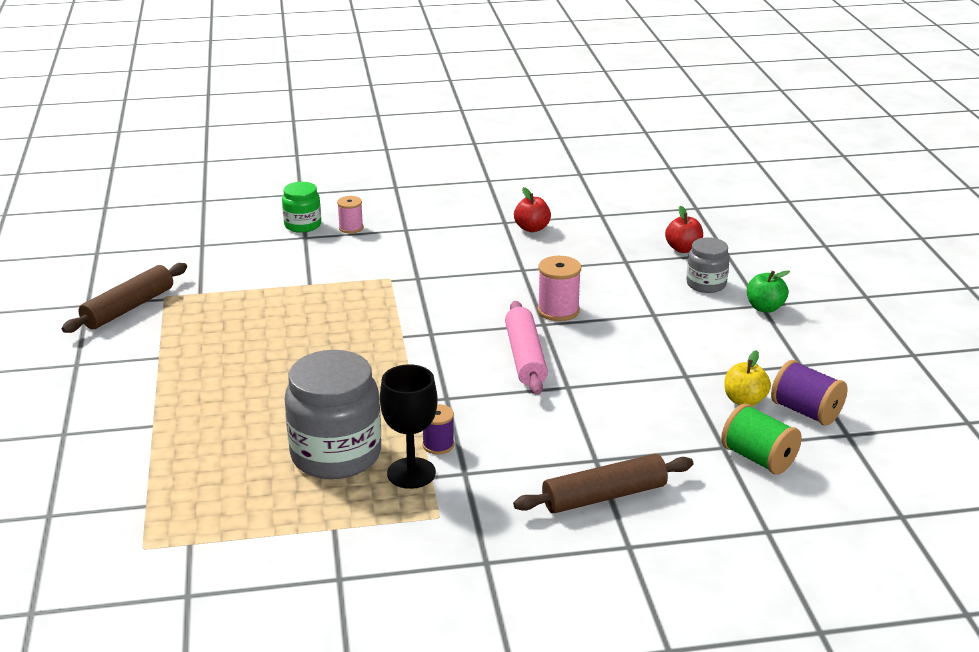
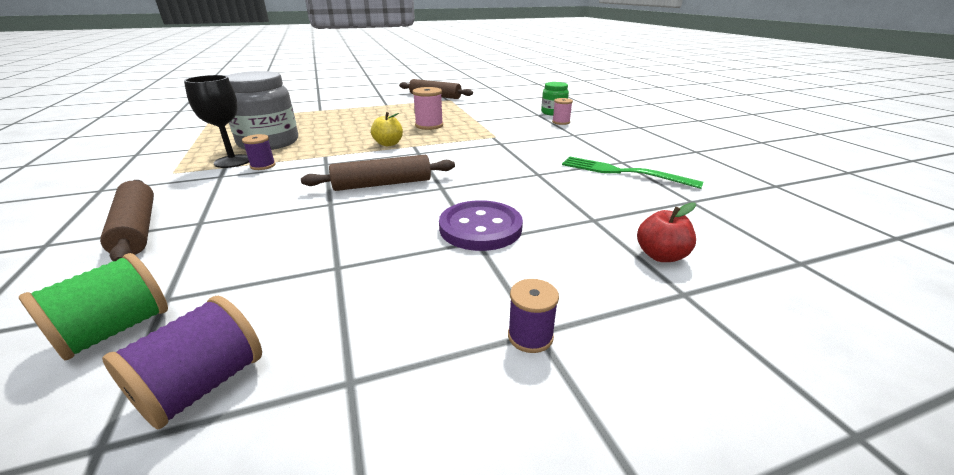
camera: 80 degrees right, 0 degrees up
(525, 357) = (382, 184): pink rolling pin -> brown rolling pin
(532, 228) = (621, 172): red apple -> green fork
(558, 310) = (467, 192): pink spool -> pink spool (429, 125)
(632, 311) = (480, 228): none -> purple button
(706, 284) = (573, 276): grey jar -> none
(744, 400) = (262, 316): yellow apple -> yellow apple (388, 144)
(765, 308) = (530, 336): green apple -> purple spool

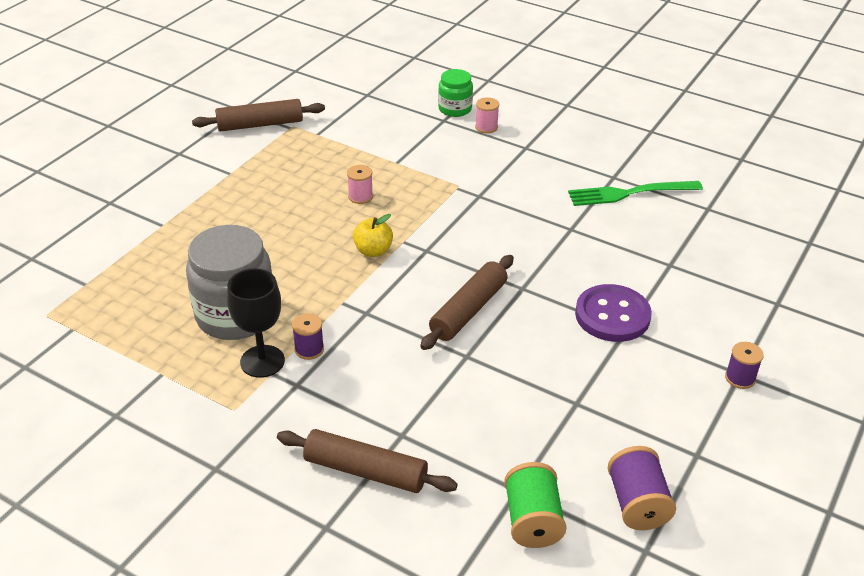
camera: 40 degrees left, 10 degrees up
(429, 125) = (360, 196): pink spool -> pink spool, size x0.65
(660, 255) = (740, 278): red apple -> none

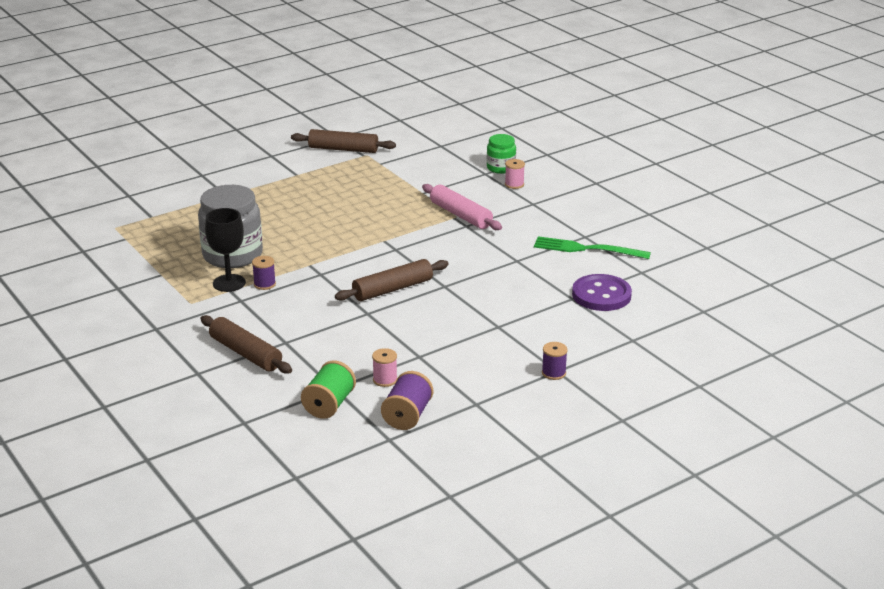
camera: 25 degrees right, 10 degrees down
(360, 196) = (377, 207): pink spool -> pink spool (385, 380)
(373, 251) = (357, 241): yellow apple -> none
(462, 183) = (460, 215): none -> pink rolling pin
(612, 315) = (495, 316): purple button -> purple button (601, 295)

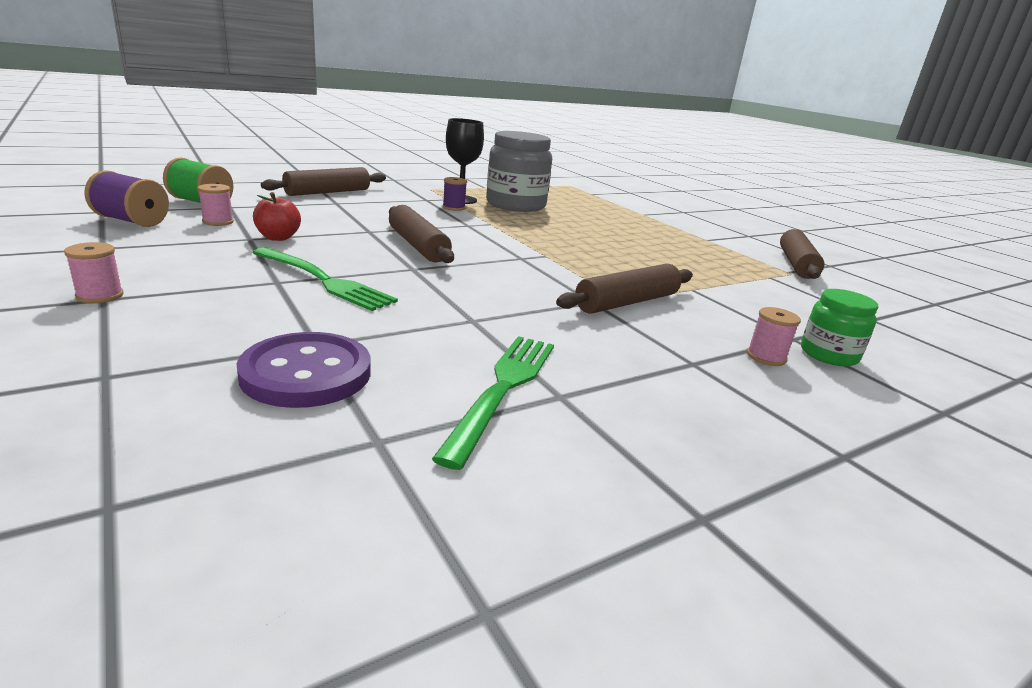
camera: 90 degrees right, 5 degrees down
(409, 345) = (278, 237): none -> red apple
(460, 215) = (627, 302): pink rolling pin -> brown rolling pin
(486, 311) = (325, 281): none -> green fork
(553, 373) = (100, 295): purple spool -> pink spool

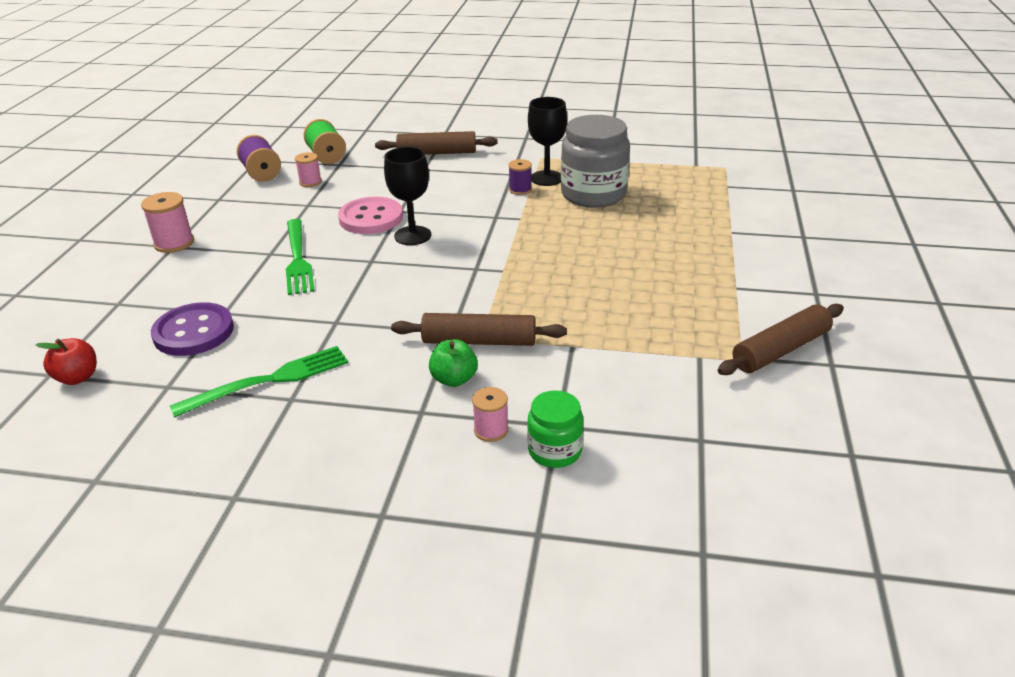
camera: 45 degrees right, 10 degrees up
(100, 295) = (174, 243): pink spool -> pink spool, size x1.54
(278, 237) = (326, 207): red apple -> red apple (78, 377)
(348, 239) = (371, 218): none -> pink button
(418, 245) = (412, 236): brown rolling pin -> black goblet
(666, 332) = (454, 379): none -> green apple

